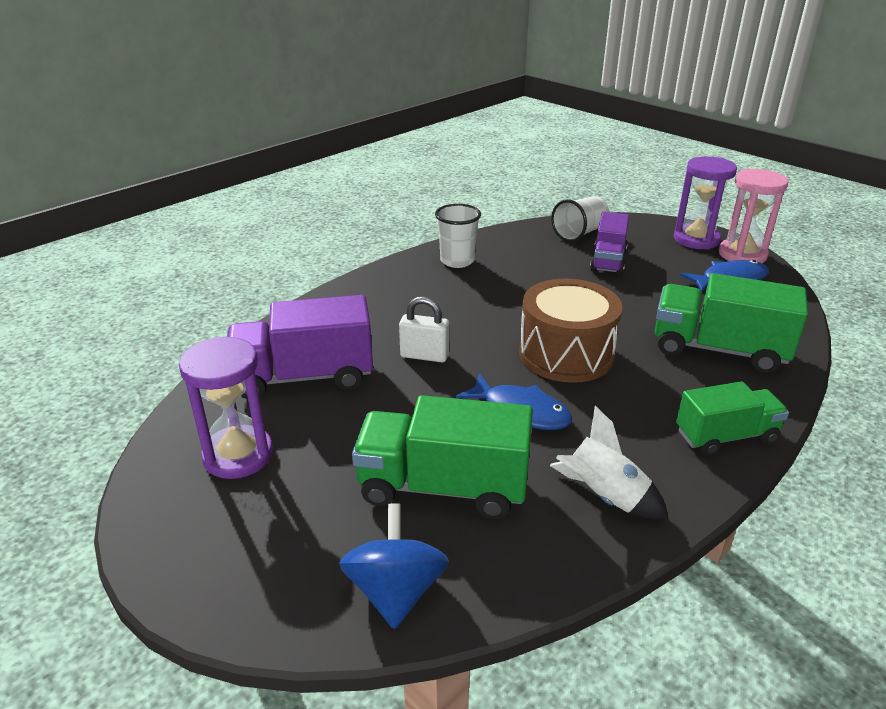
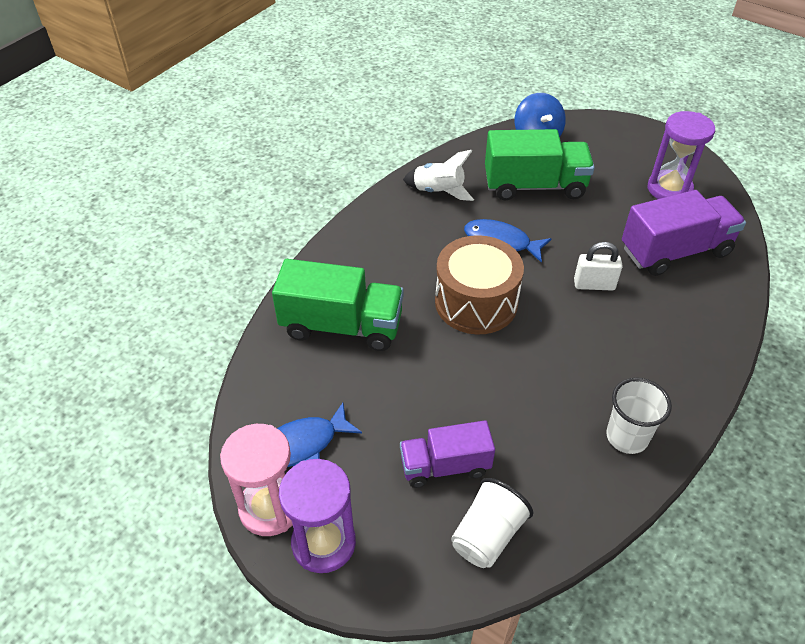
camera: 170 degrees right, 15 degrees up
(608, 260) = (445, 466): purple truck -> purple truck turned 105 degrees counterclockwise
(726, 436) = (356, 240): green truck -> none

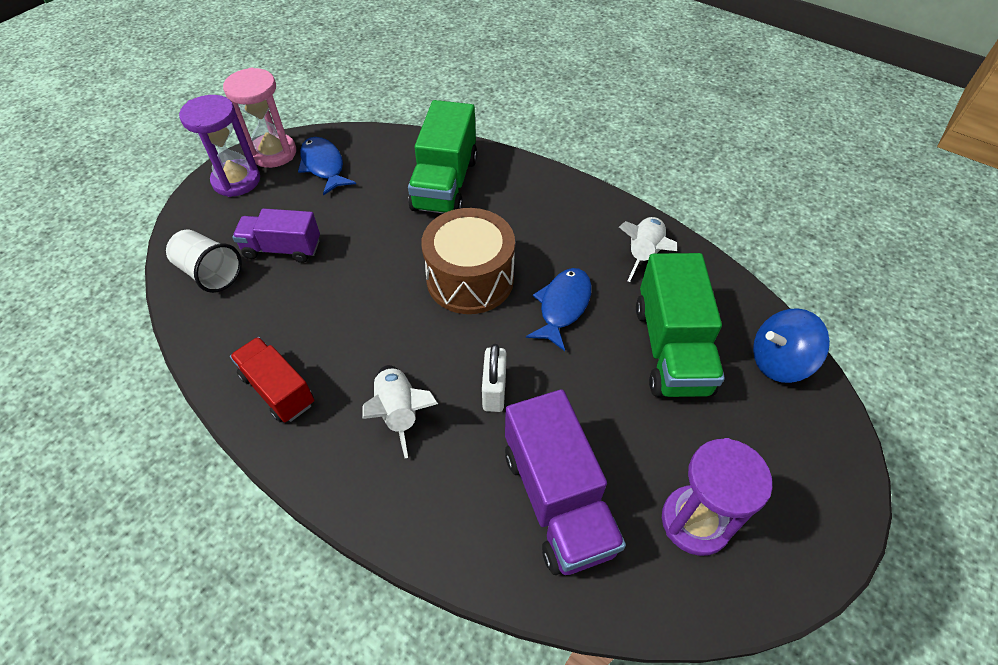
camera: 90 degrees right, 5 degrees up
(445, 466) = (282, 249): purple truck -> purple truck turned 75 degrees counterclockwise
(627, 437) = (278, 390): white cup -> red truck
(628, 344) = (399, 412): none -> white rocket

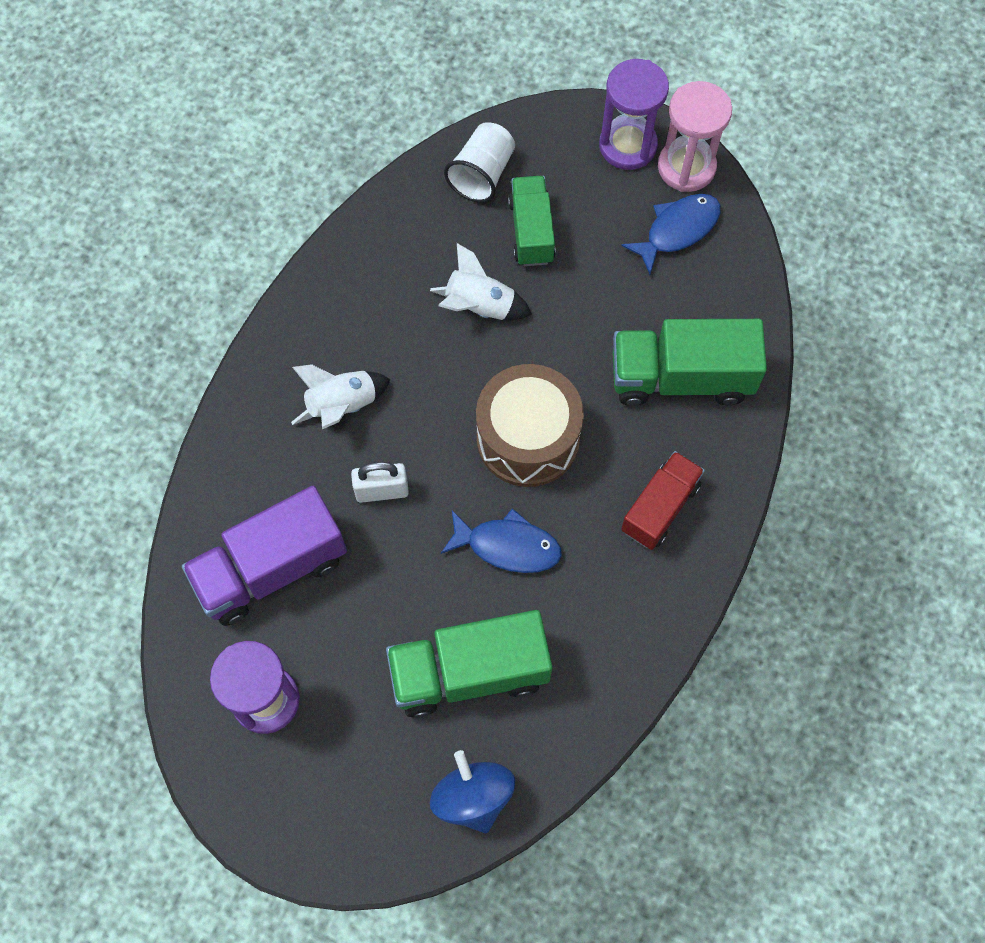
camera: 80 degrees right, 15 degrees up
(278, 390) = (350, 290): red truck -> red truck (660, 508)
(282, 249) = (531, 231): purple truck -> green truck
(643, 255) = (610, 634): white rocket -> white rocket (479, 306)

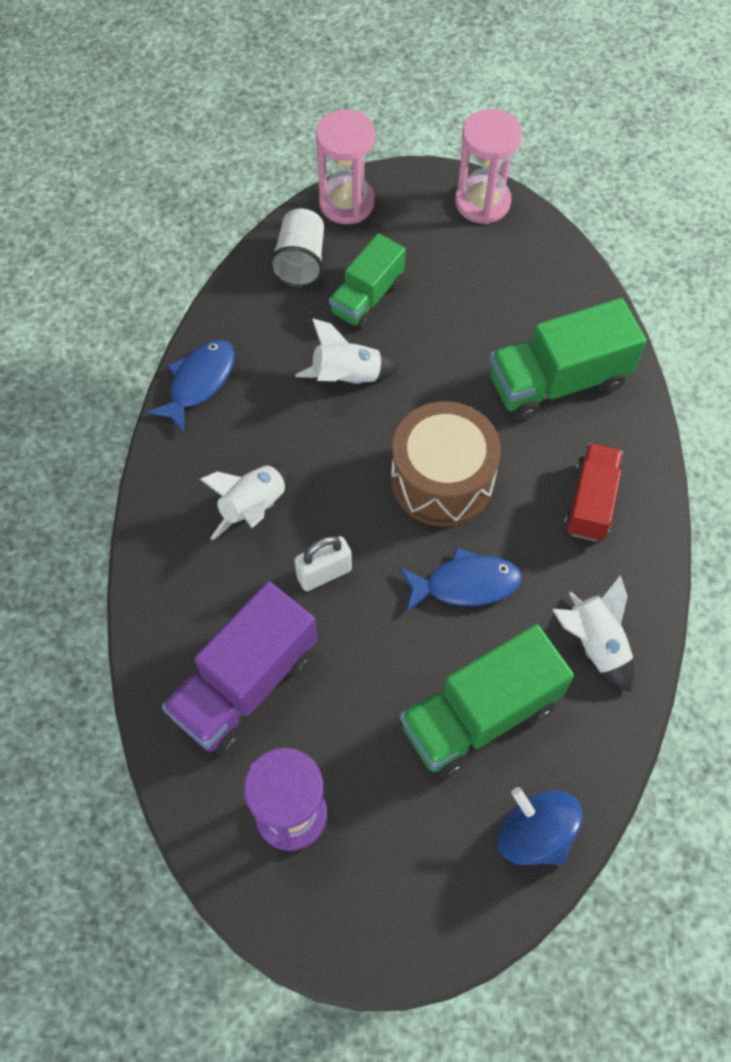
camera: 20 degrees left, 5 degrees down
(531, 231) = (367, 297): green truck -> green truck turned 120 degrees counterclockwise
(551, 126) = (346, 203): none -> pink hourglass
(604, 644) = (595, 644): none -> white rocket
(627, 145) = (422, 199): purple hourglass -> none
(677, 230) = (498, 257): blue fish -> blue fish (199, 382)

